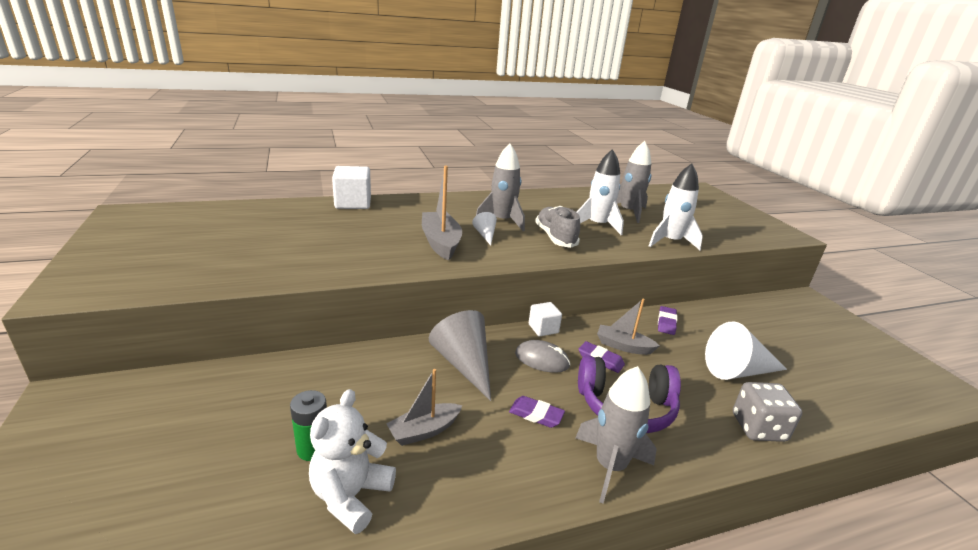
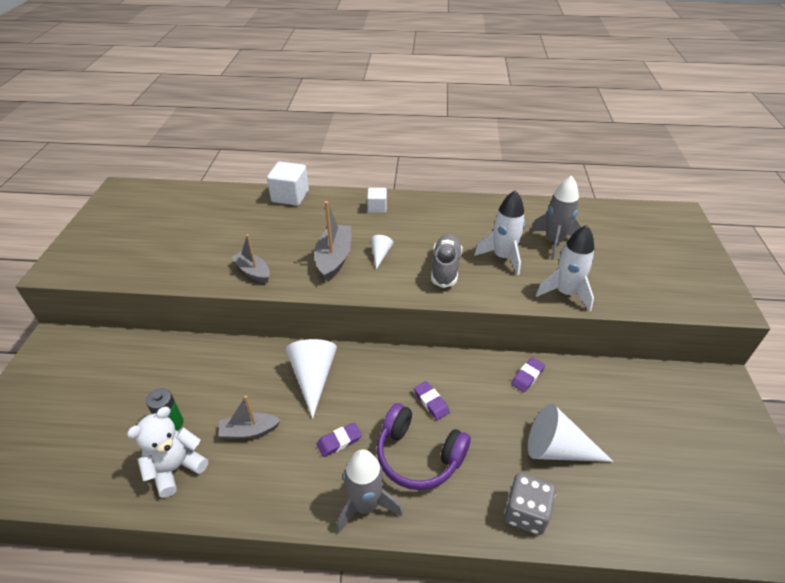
camera: 25 degrees right, 15 degrees up
(464, 364) = (313, 377): grey cone -> white cone
(502, 221) = (409, 238): grey rocket -> none
(536, 415) = (339, 441): purple eraser -> purple eraser turned 75 degrees counterclockwise
(542, 359) = (379, 389): grey mouse -> none
(543, 329) = (402, 356): white cube -> white cube (377, 208)
(623, 346) = (463, 393): grey boat -> grey boat (253, 272)

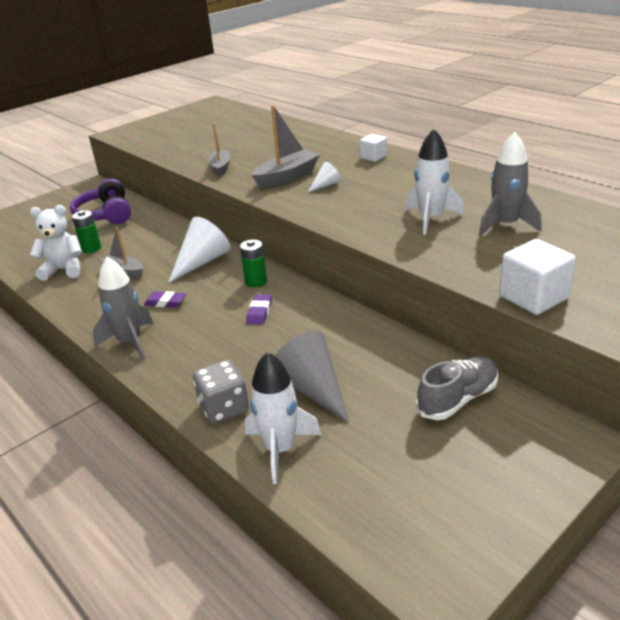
camera: 45 degrees right, 10 degrees down
(290, 196) = (316, 133): white cube -> white cube (533, 297)
(389, 373) = (256, 282): none -> green battery
(418, 456) = (202, 336): purple headphones -> purple headphones (105, 214)
(445, 268) = (365, 209): grey shoe -> grey shoe (457, 399)
(527, 376) = (365, 334): purple eraser -> none
(557, 449) = (312, 389): white cone -> grey cone
(565, 293) = (448, 261): white rocket -> white rocket (280, 449)

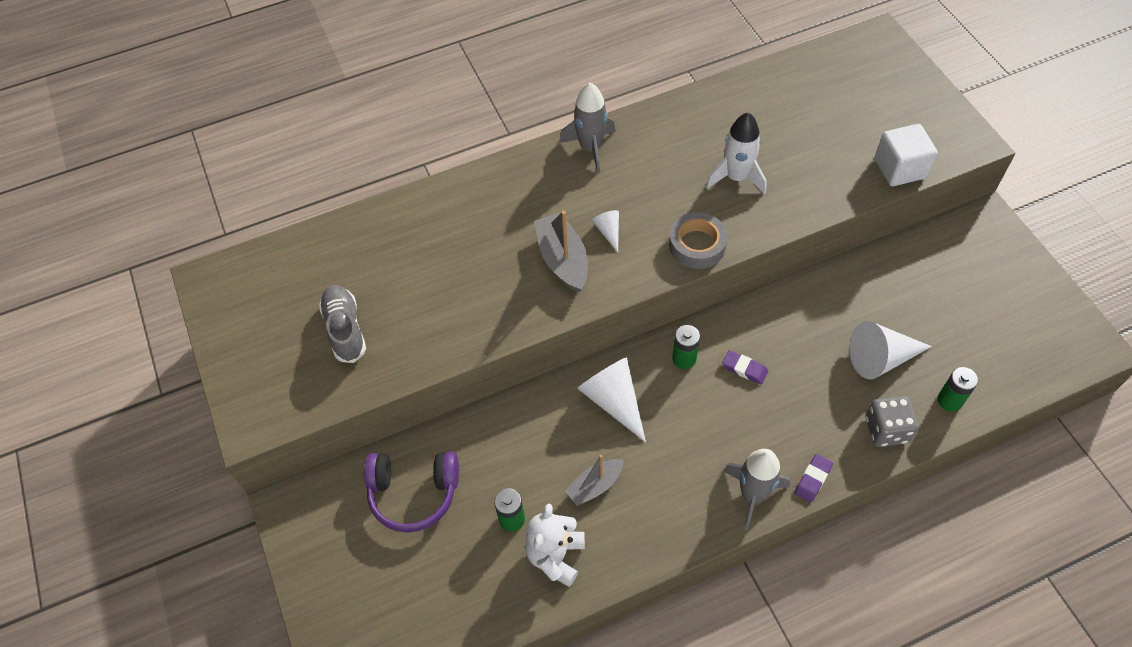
camera: 70 degrees left, 25 degrees up
(165, 302) = (687, 451): purple eraser -> purple eraser (813, 479)
(220, 167) = (488, 318): grey boat -> none
(280, 449) = (949, 400): white rocket -> green battery
(312, 389) = (881, 358): grey cone -> white cone
(338, 218) = (697, 245): none -> grey tape
(373, 157) = (557, 168): white cube -> none
(457, 399) = (924, 268): grey shoe -> grey shoe (345, 329)
(505, 225) = (775, 133): grey rocket -> grey rocket (591, 148)

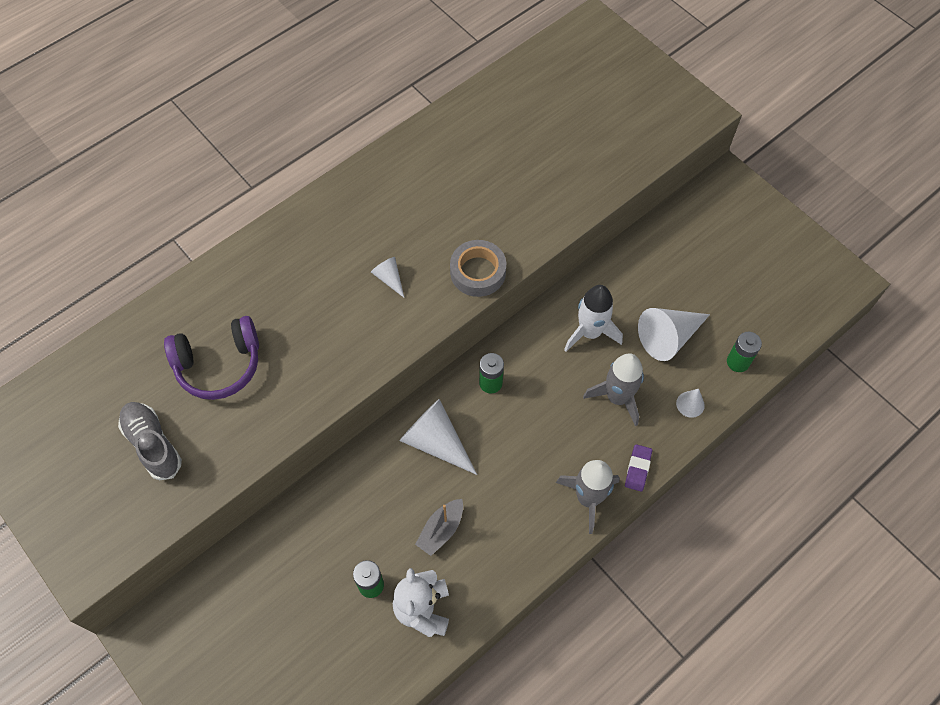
camera: 20 degrees left, 5 degrees up
(414, 493) = (267, 587): purple headphones -> purple headphones (219, 365)
(563, 259) = (352, 317): grey boat -> none
(591, 148) = (347, 195): grey rocket -> grey rocket (617, 397)
(736, 177) = (496, 195): white rocket -> white rocket (590, 332)
(744, 369) = (549, 378): purple eraser -> none
(886, 430) = (690, 404): grey dice -> white cone
(900, 168) = (644, 152): white cube -> none

